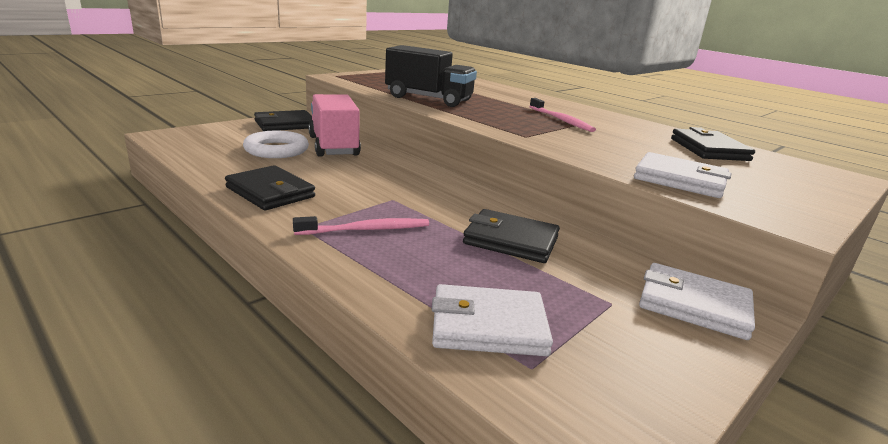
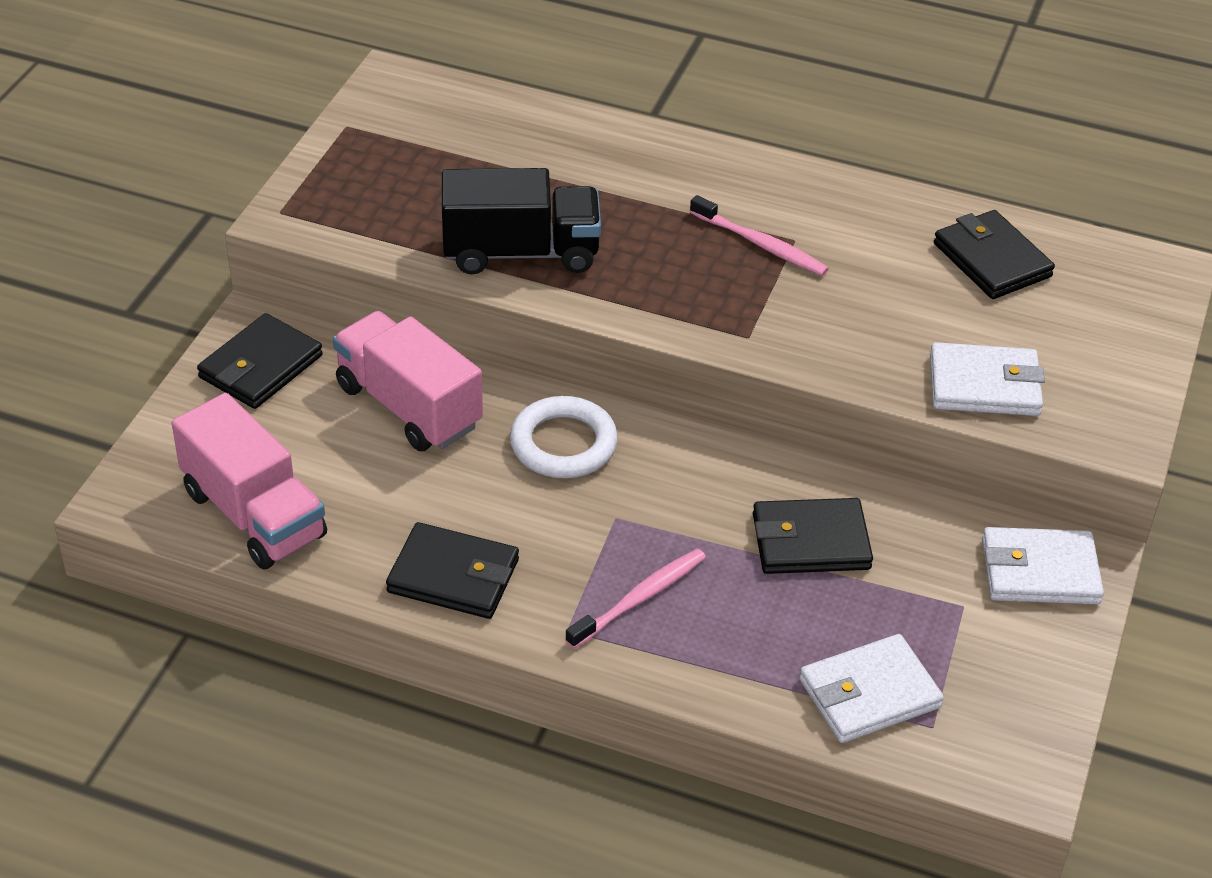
camera: 25 degrees left, 20 degrees up
(209, 152) = (254, 514): none -> pink truck
(276, 150) = (339, 459): white ring -> white ring (563, 444)

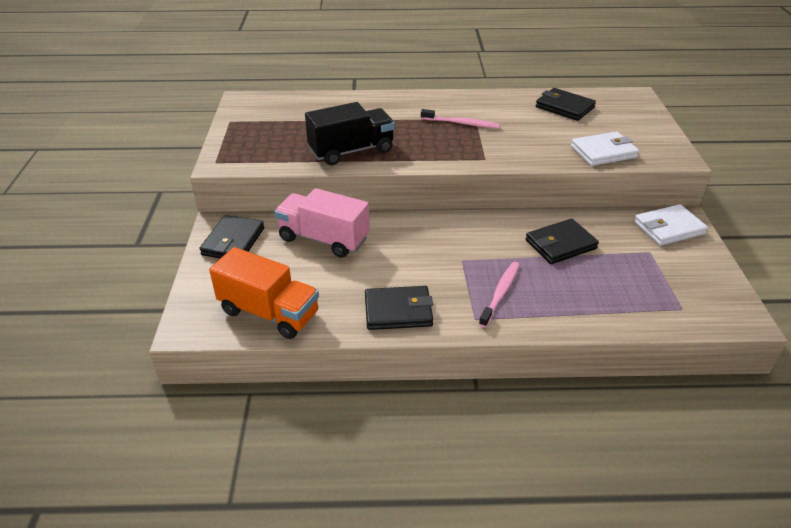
camera: 20 degrees left, 5 degrees down
(254, 514) = (269, 312): pink truck -> orange truck
(563, 444) = (413, 235): white ring -> none
(869, 693) = (642, 303): white wallet -> none

